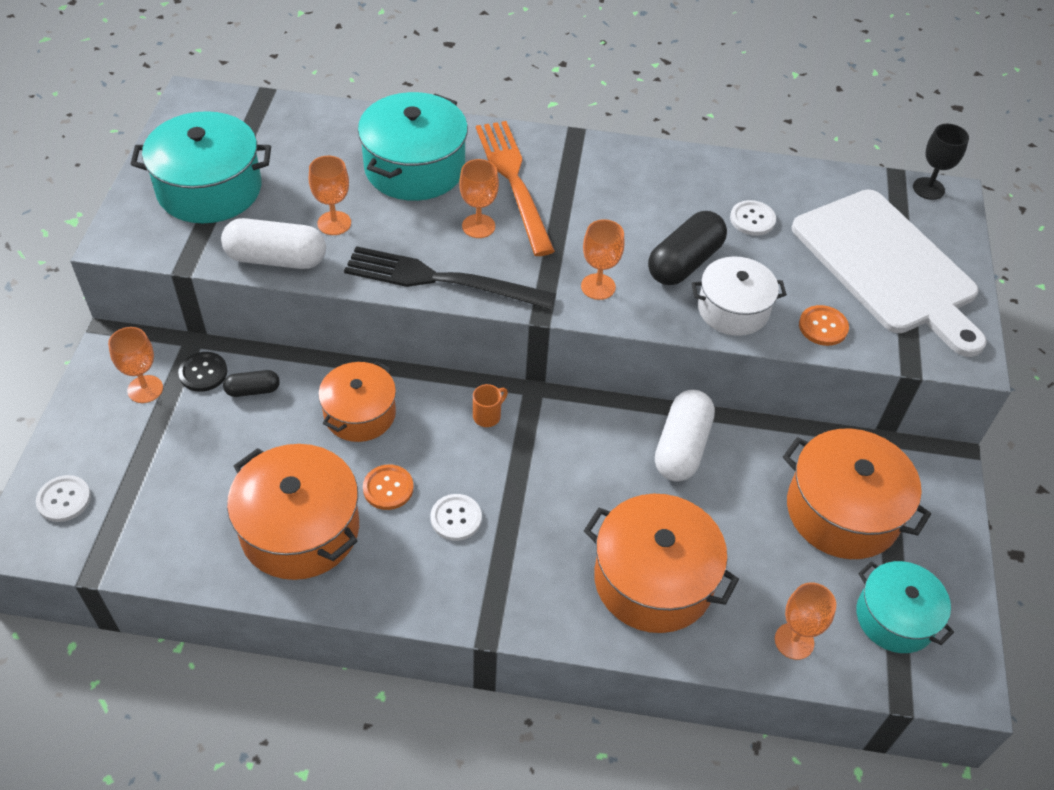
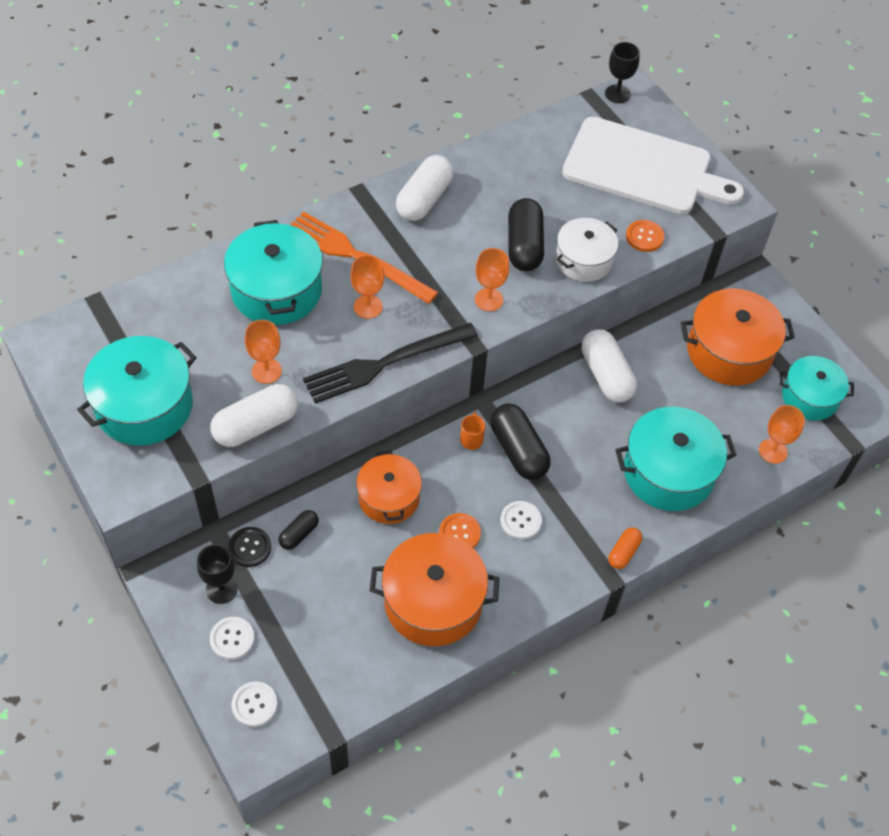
camera: 40 degrees left, 5 degrees up
(145, 389) = (221, 589): orange goblet -> black goblet
(521, 455) = (518, 450): none -> black capsule
(526, 621) = (623, 552): none -> orange capsule
(628, 171) = (424, 199): none -> white capsule
(653, 580) = (668, 472): orange pot -> turquoise pot
(752, 219) = (535, 186): white button -> white button (232, 639)

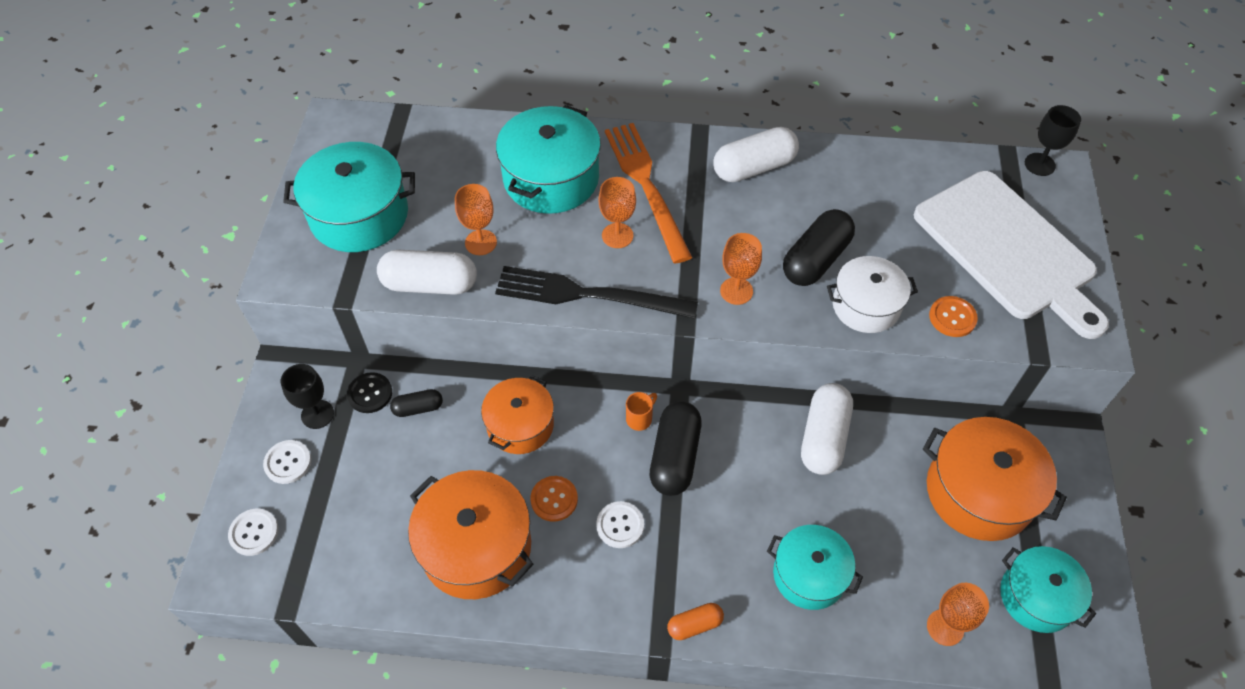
camera: 40 degrees right, 0 degrees up
(668, 472) = (809, 574): turquoise pot -> turquoise pot, size x0.65

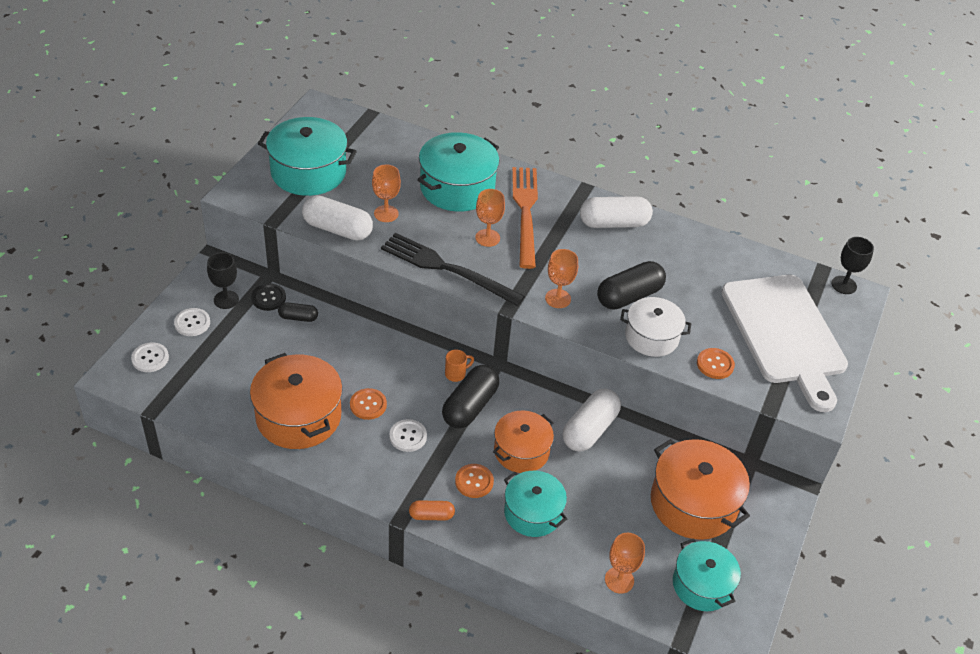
camera: 15 degrees right, 10 degrees down
(520, 425) = (366, 351): orange pot -> orange pot (521, 451)
(724, 558) = (474, 481): none -> orange button

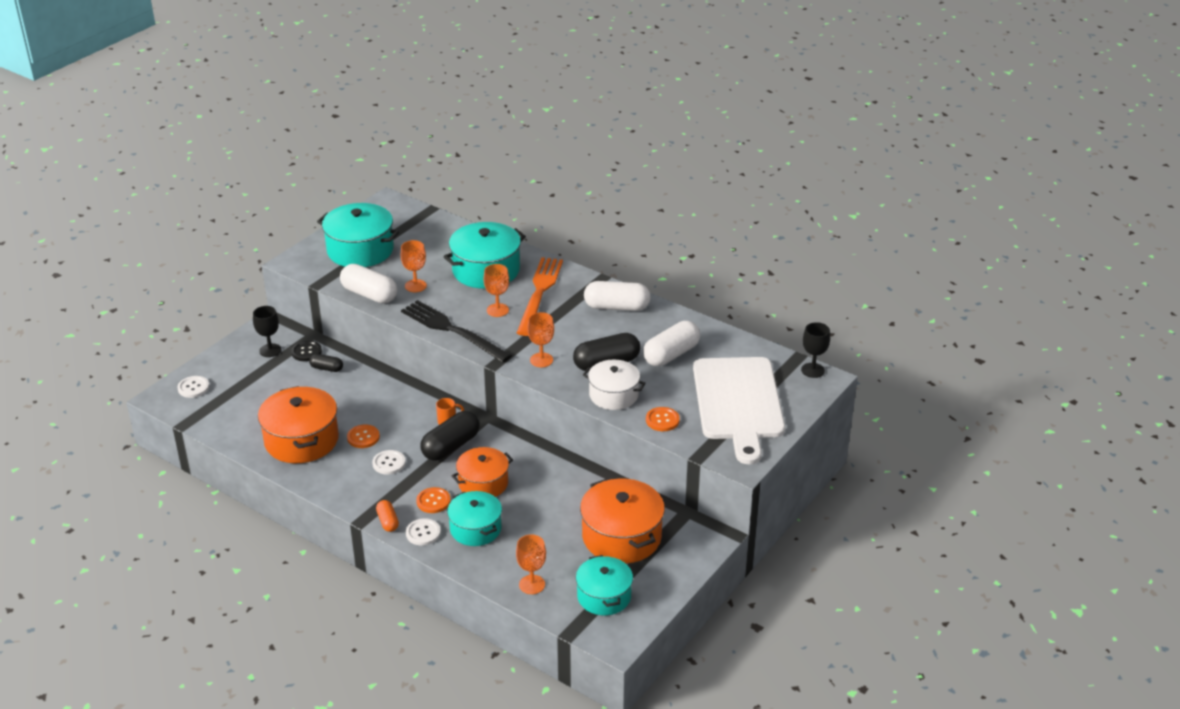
camera: 15 degrees right, 10 degrees down
(192, 323) = (236, 365): white button -> white button (423, 533)
(431, 515) = (388, 521): orange capsule -> orange capsule turned 60 degrees clockwise
(589, 430) = (550, 473): white capsule -> white capsule (671, 355)

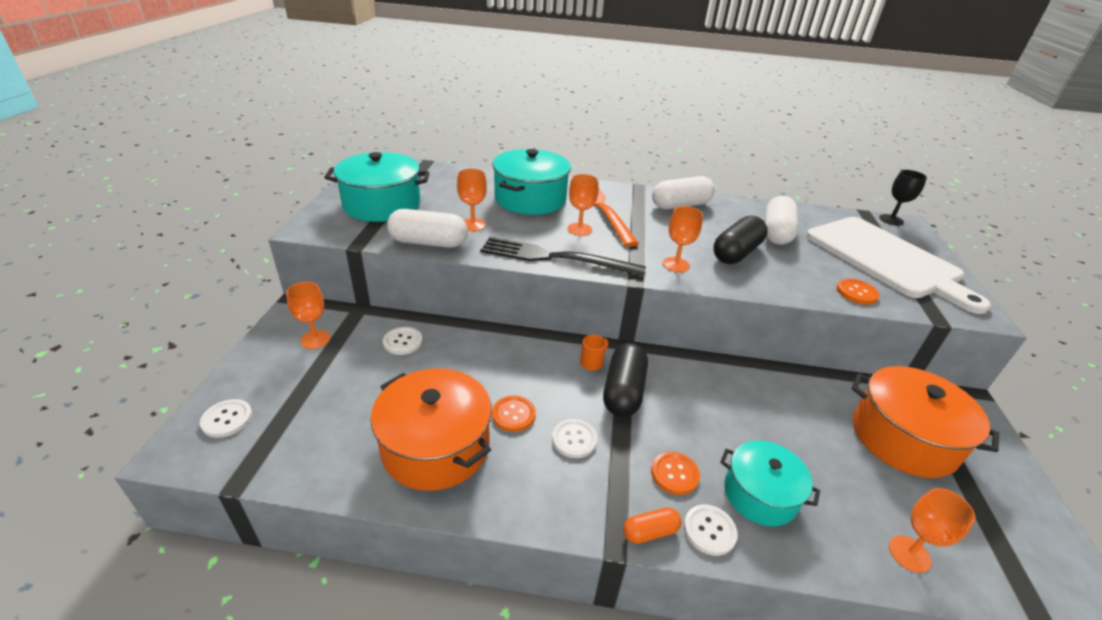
camera: 30 degrees left, 0 degrees up
(270, 350) = (315, 339): black goblet -> orange goblet
(306, 352) = (364, 329): black button -> none
(326, 368) = (403, 342): black capsule -> white button
(388, 521) = (650, 532): orange capsule -> orange capsule turned 60 degrees counterclockwise
(483, 483) = (703, 426): orange pot -> none
(604, 596) = (992, 531): turquoise pot -> none
(613, 395) = (783, 280): white pot -> none

